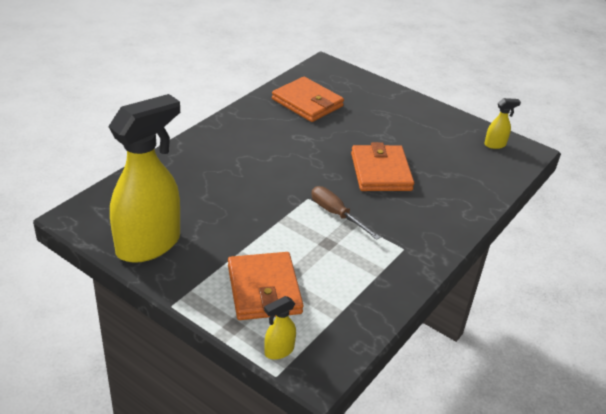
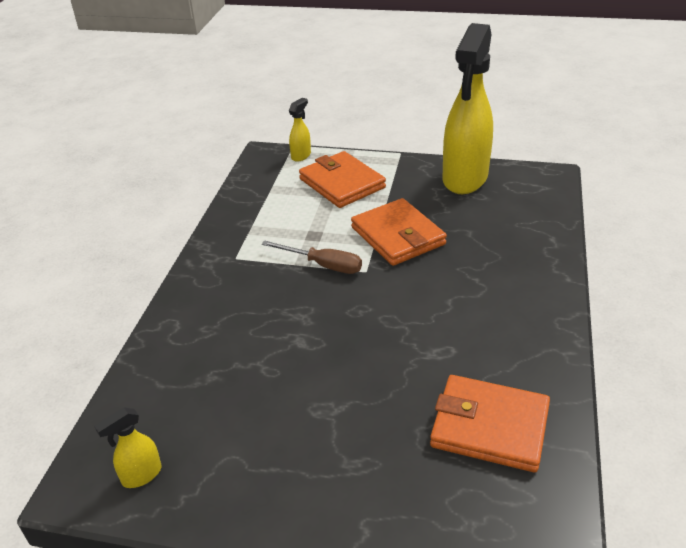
camera: 160 degrees right, 0 degrees up
(381, 172) = (302, 340): orange wallet -> orange wallet (398, 236)

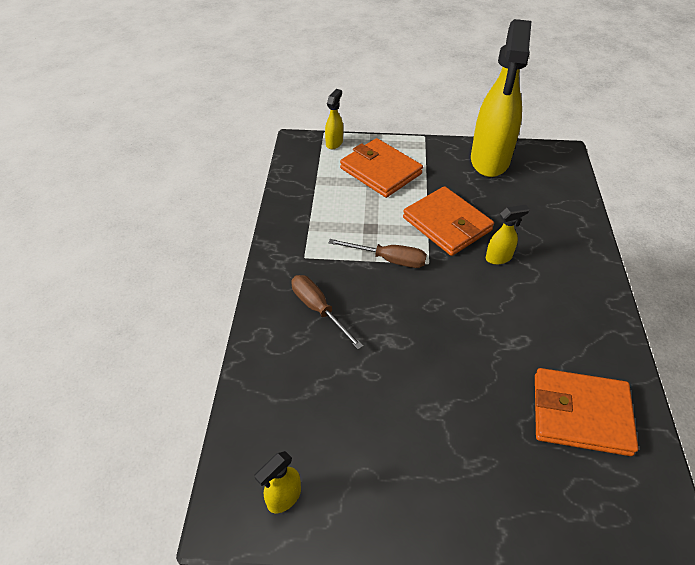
camera: 10 degrees left, 10 degrees up
(234, 306) = (318, 309): none -> brown screwdriver
(445, 270) = (499, 257): none -> yellow spray bottle

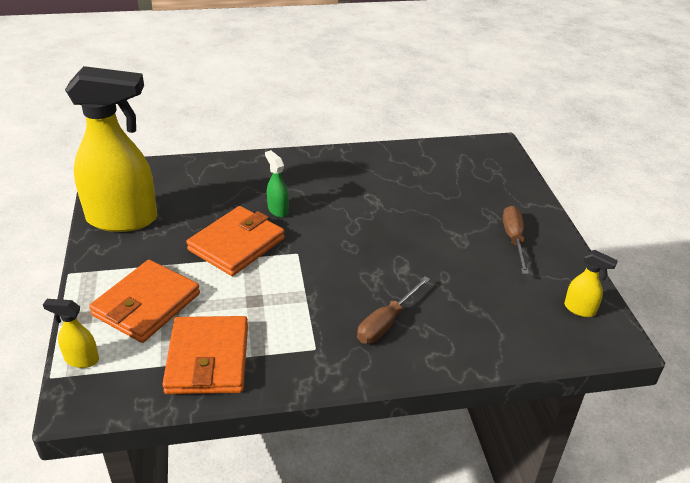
camera: 105 degrees left, 10 degrees down
(388, 259) = (300, 281): brown screwdriver -> brown screwdriver (514, 239)
(499, 257) = (277, 210): yellow spray bottle -> green spray bottle
(580, 414) = (425, 172): orange wallet -> orange wallet (208, 359)

